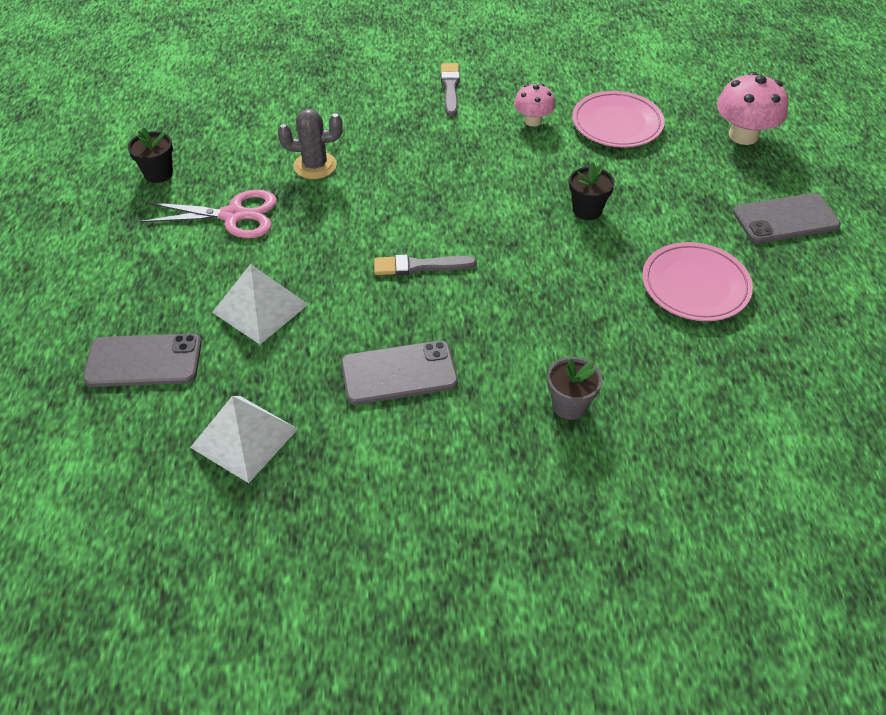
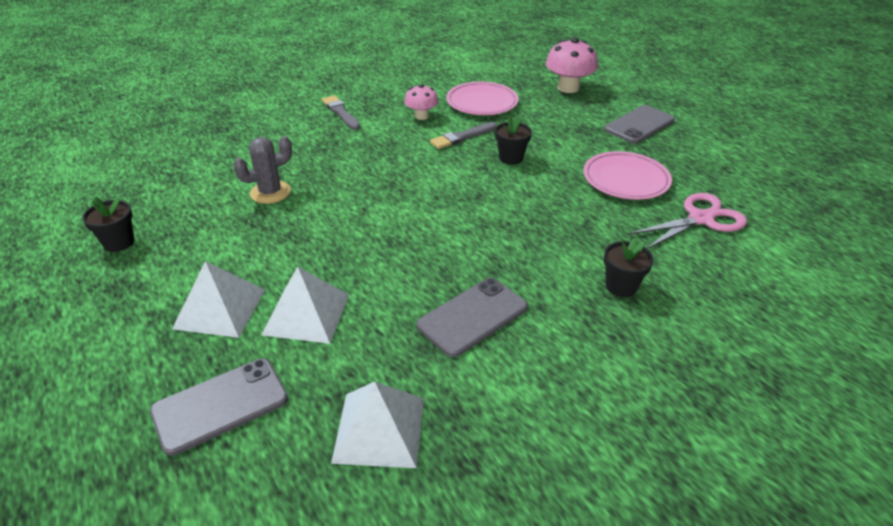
camera: 30 degrees left, 10 degrees down
(196, 273) = (220, 308): none -> white pyramid
(233, 215) = (222, 251): pink scissors -> pink scissors (700, 219)
(419, 266) = (420, 234): grey brush -> grey brush (462, 137)
(569, 405) = (621, 286): grey flower pot -> black flower pot

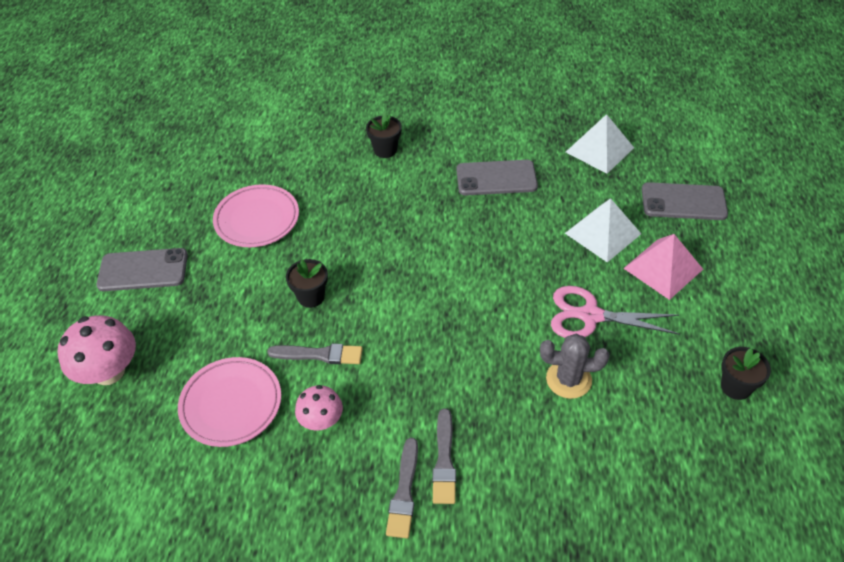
camera: 140 degrees left, 10 degrees up
(220, 308) = (663, 268): white pyramid -> pink pyramid
(328, 129) = (444, 461): none -> grey brush
(700, 219) = (264, 162): pink scissors -> pink scissors (590, 316)

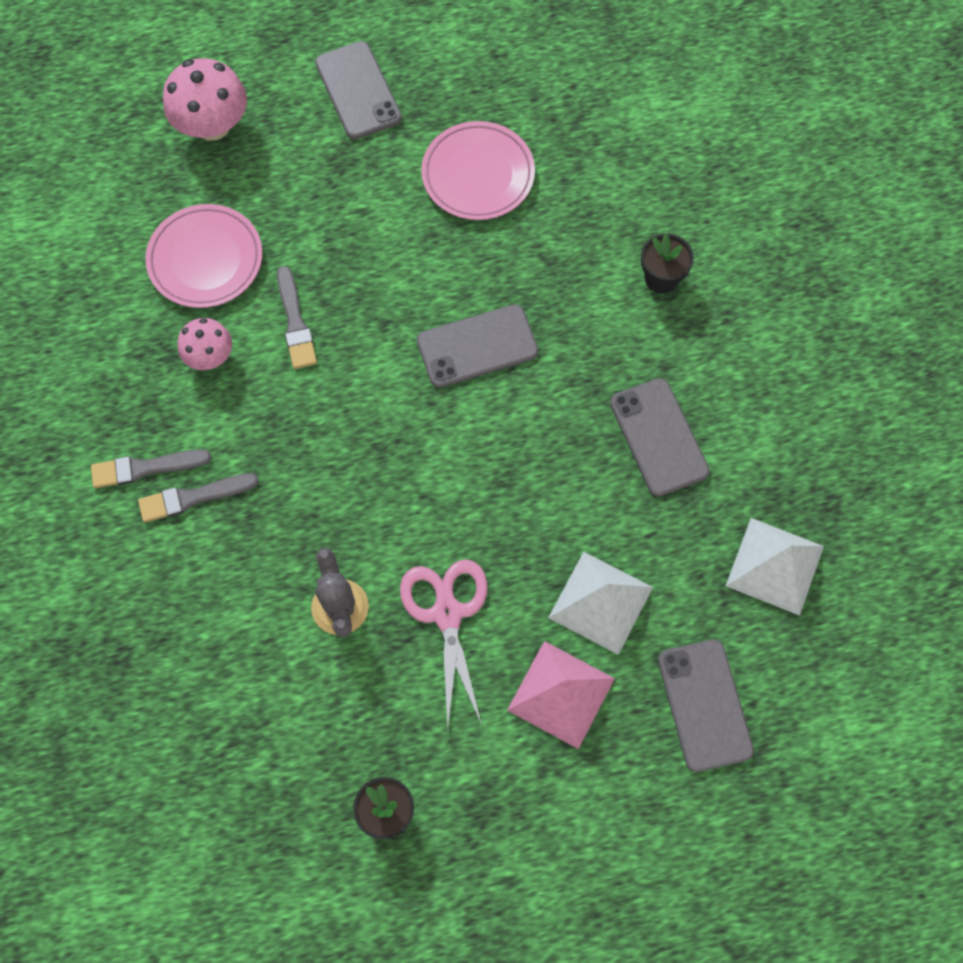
camera: 70 degrees right, 20 degrees up
(311, 297) = (375, 282): black flower pot -> none
(391, 251) = (477, 346): none -> grey phone

